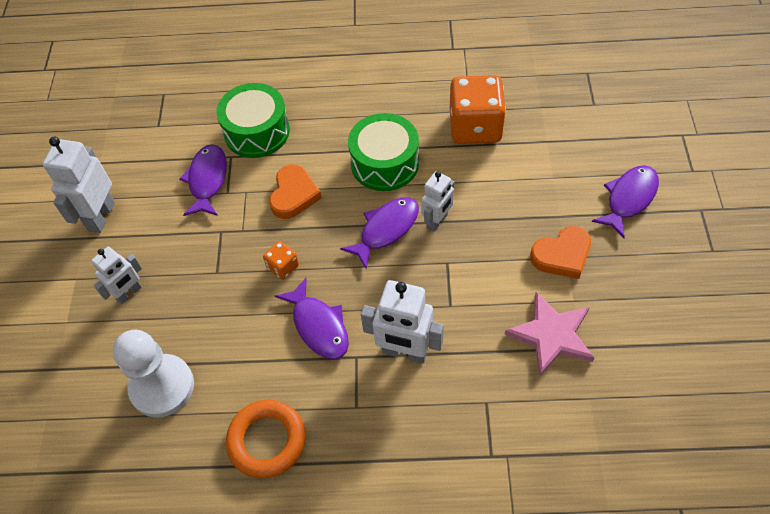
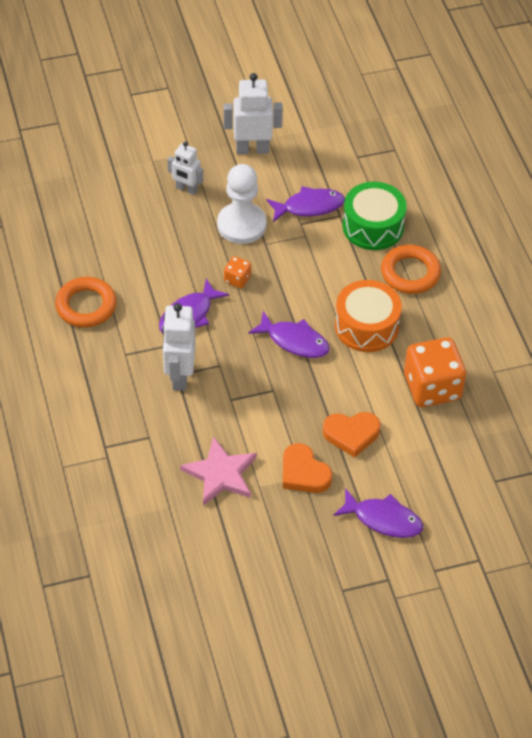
camera: 70 degrees right, 5 degrees down
(162, 387) = (114, 233): white pawn -> white pawn (241, 225)
(294, 195) = (312, 269): orange heart -> orange heart (351, 434)
(328, 114) = (410, 273): none -> orange ring
(385, 163) = (366, 326): green drum -> orange drum
(437, 221) = (314, 376): white robot -> none

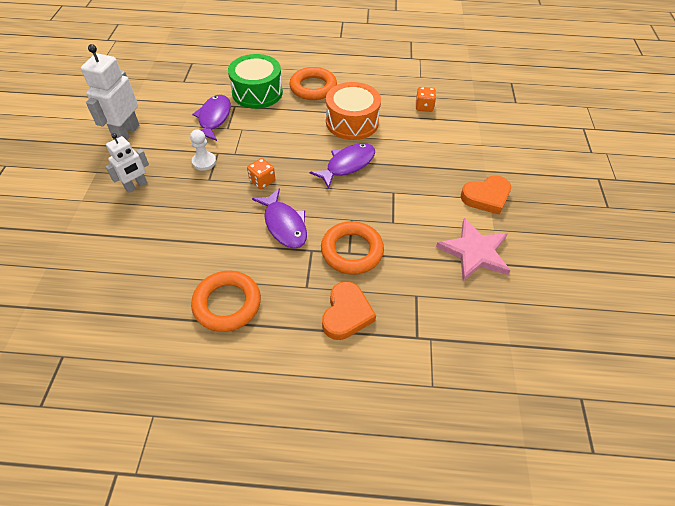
camera: 70 degrees left, 0 degrees up
(179, 376) = (352, 251): white robot -> orange ring
(241, 225) = (204, 162): white pawn -> white pawn, size x0.51
(351, 434) = (455, 159): orange heart -> orange heart (346, 314)
(383, 519) = (541, 165): purple fish -> none
(432, 387) = (424, 107): orange dice -> orange dice, size x0.46

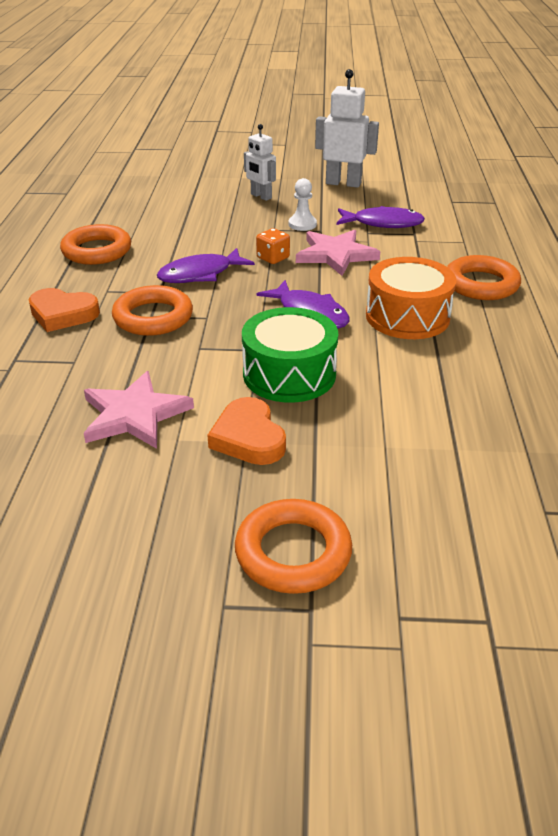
camera: 90 degrees right, 15 degrees down
(257, 92) = (449, 245): green drum -> green drum (289, 374)
(262, 147) = (335, 255): none -> pink star
(424, 107) = (475, 386): orange dice -> none
(567, 182) = (293, 552): none -> orange ring

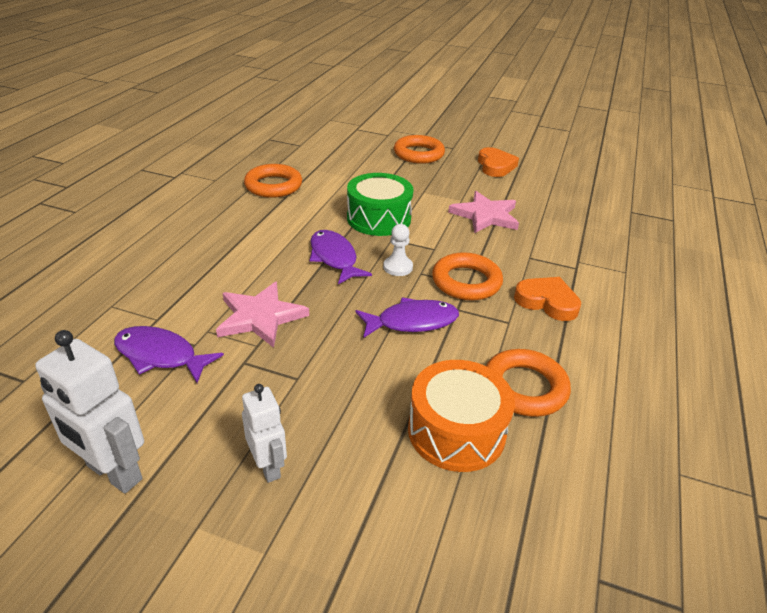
camera: 165 degrees left, 0 degrees up
(248, 437) = (420, 193): orange heart -> orange heart (495, 166)
(273, 258) = (327, 327): orange dice -> none
(302, 224) = (257, 378): white pawn -> white pawn (398, 267)
(407, 316) = (261, 239): orange drum -> orange drum (456, 431)
(481, 284) = (168, 253): orange ring -> orange ring (273, 186)

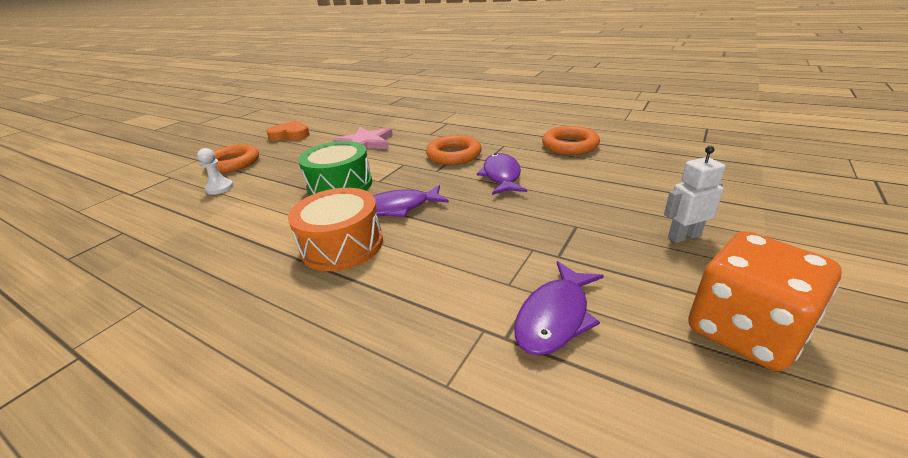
camera: 75 degrees left, 5 degrees down
(113, 473) = (744, 331): white robot -> orange dice
(260, 317) = (488, 248): pink star -> none
(273, 186) = (214, 249): orange ring -> none
(398, 267) = (425, 179): white pawn -> white pawn (220, 188)
(456, 431) = (616, 166): orange drum -> orange drum (342, 245)
(547, 302) = (483, 133): orange heart -> none

